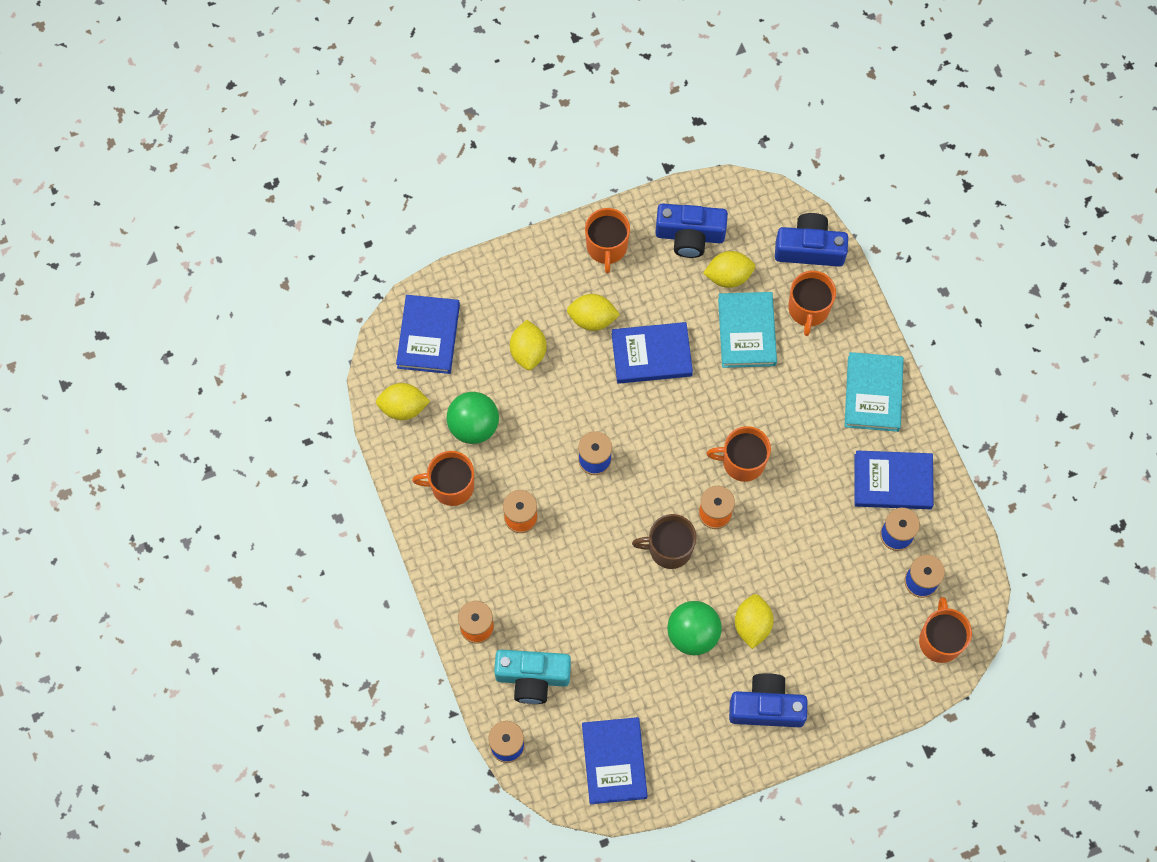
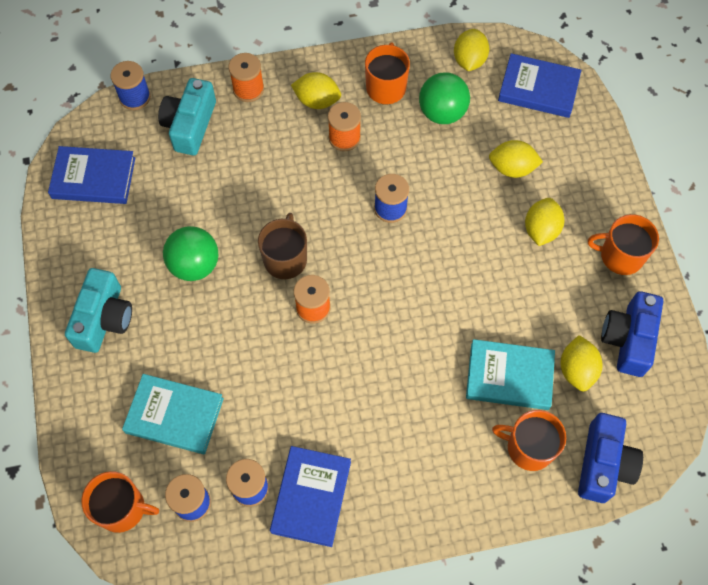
camera: 100 degrees right, 5 degrees down
(651, 355) = (494, 278): blue book -> none
(742, 462) = (363, 344): orange mug -> none
(752, 625) = (189, 321): yellow lemon -> yellow lemon (317, 101)
(766, 707) = (104, 318): blue camera -> turquoise camera
(873, 393) = (418, 498): turquoise book -> turquoise book (174, 415)

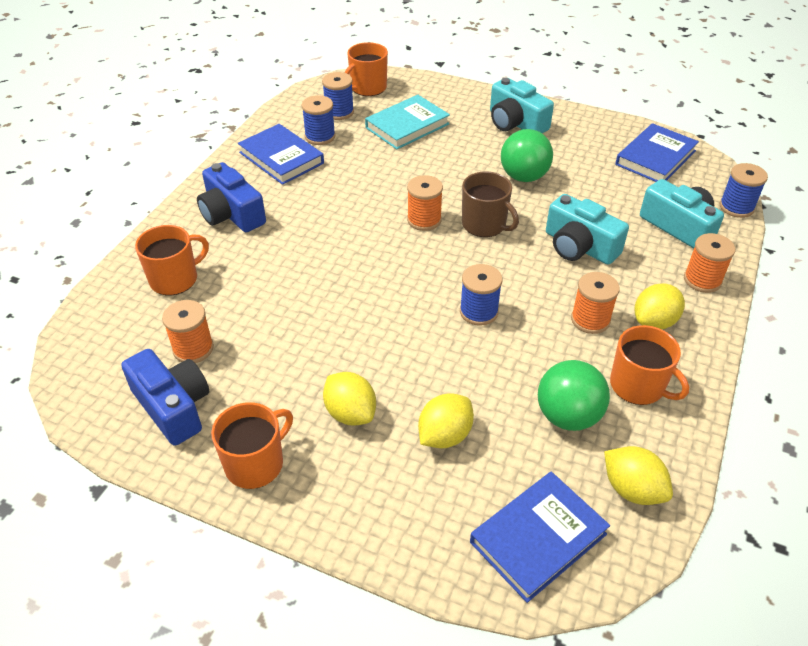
camera: 125 degrees right, 20 degrees down
(265, 180) = (579, 246): none -> turquoise camera
(509, 376) = (240, 301): turquoise book -> none
(577, 370) = (193, 349): yellow lemon -> orange spool
(603, 464) = (106, 315): blue camera -> blue camera (231, 214)

